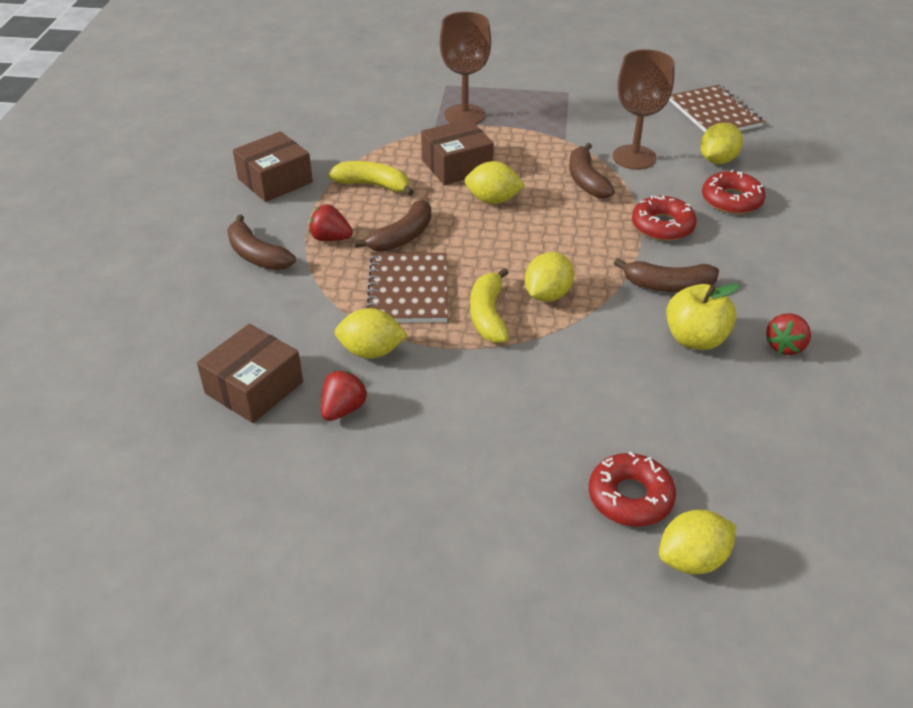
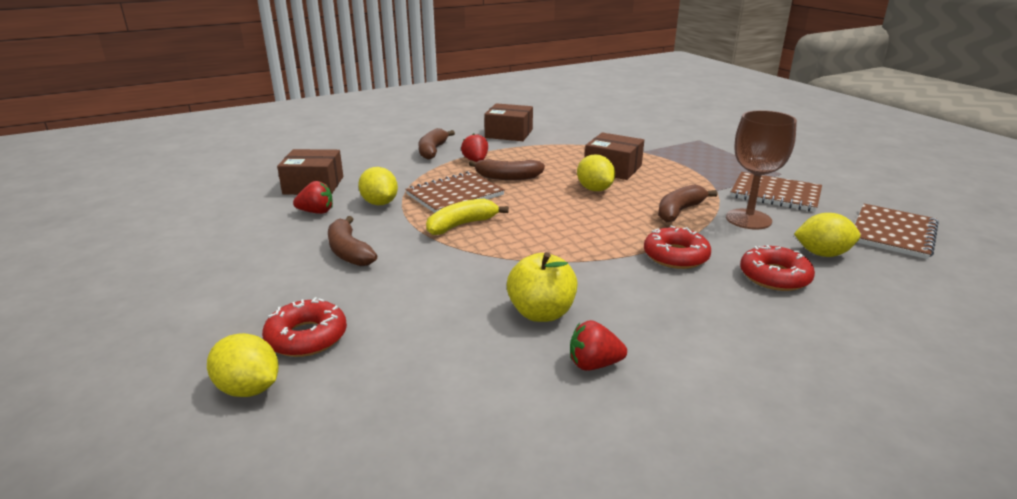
camera: 55 degrees right, 15 degrees down
(373, 185) = (547, 155): yellow banana -> none
(464, 115) = (676, 154): brown goblet -> none
(547, 295) = (513, 237): yellow lemon -> none
(603, 118) = (775, 194): none -> brown notebook
(668, 286) = (596, 281): brown banana -> brown banana (349, 252)

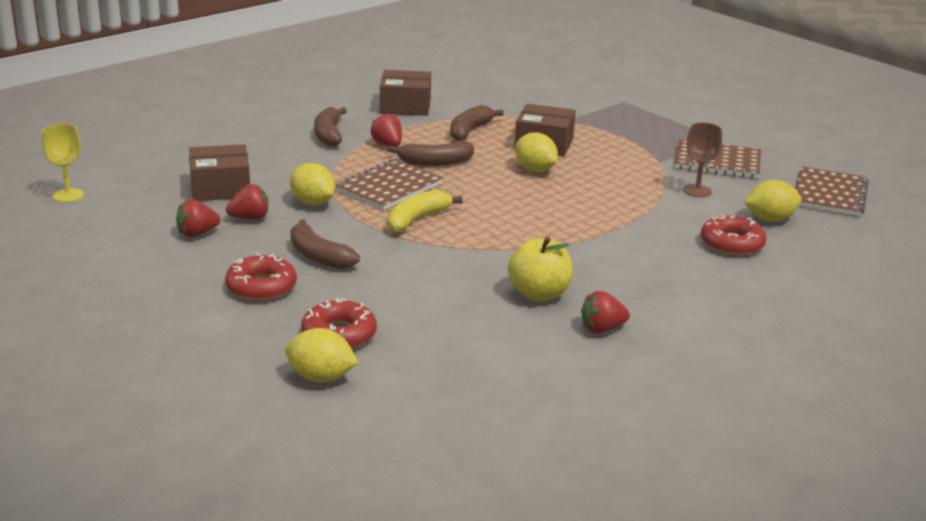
camera: 15 degrees left, 0 degrees up
(191, 183) = (68, 195): none -> yellow goblet
(261, 222) = (197, 233): none -> red strawberry
(675, 256) = (639, 233): red donut -> red donut (261, 287)
(679, 211) = (629, 187): brown banana -> brown banana (469, 131)
(748, 219) = (697, 191): brown goblet -> brown goblet, size x0.64

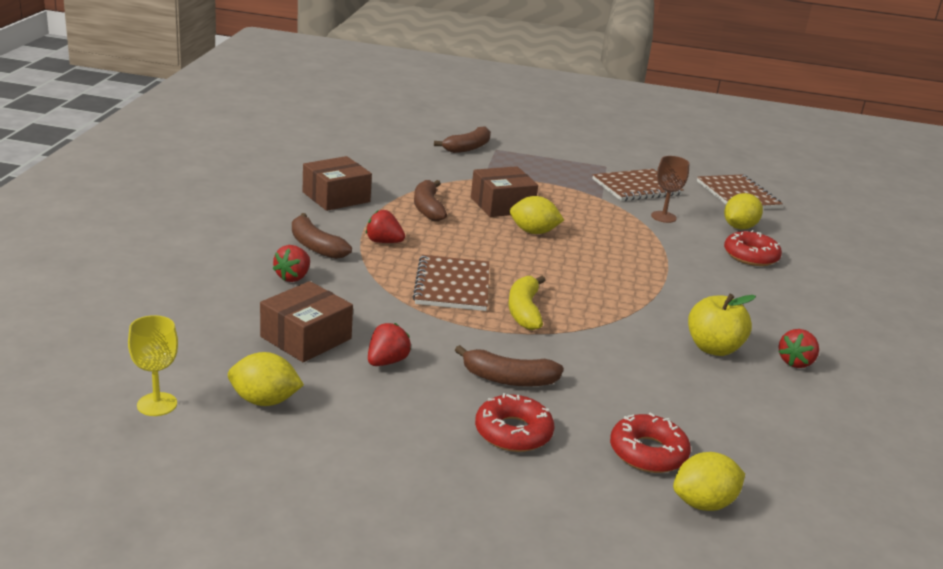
camera: 40 degrees left, 0 degrees up
(197, 233) = (365, 398): red strawberry -> red strawberry (293, 277)
(313, 203) = (415, 324): yellow lemon -> yellow lemon (264, 401)
(435, 162) = (449, 248): brown banana -> brown banana (468, 148)

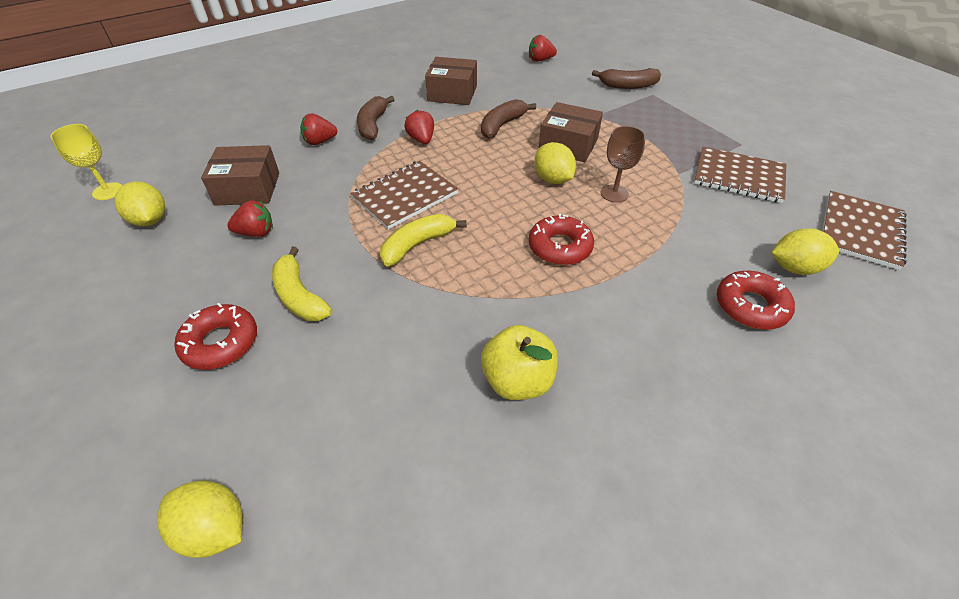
camera: 50 degrees right, 20 degrees up
(508, 379) = (299, 296): brown banana -> yellow banana
(648, 452) = (269, 439): red donut -> red donut (560, 247)
(663, 217) = (715, 218): brown goblet -> brown goblet (614, 193)
(795, 362) = (581, 458): red strawberry -> red strawberry (540, 60)

